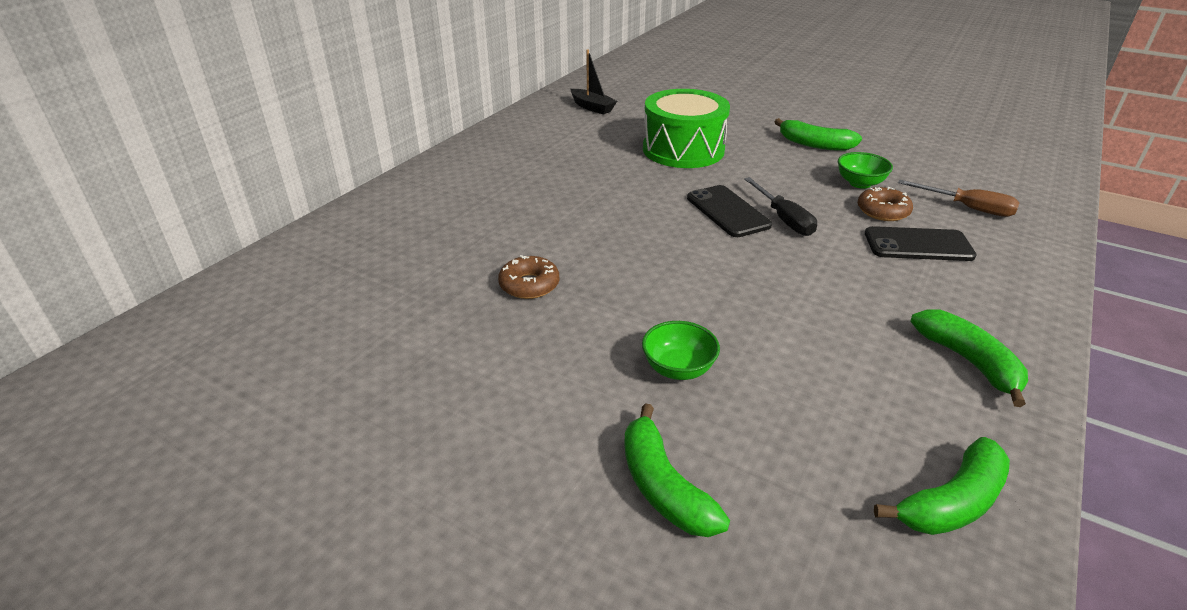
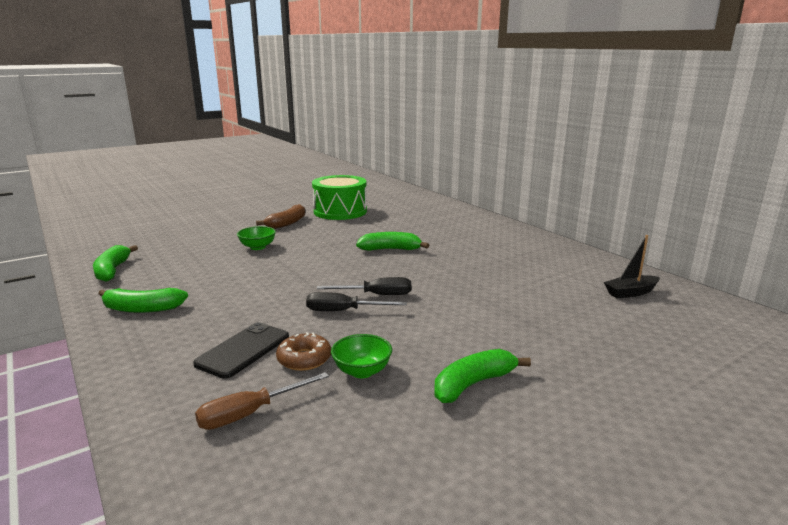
camera: 115 degrees right, 15 degrees down
(522, 395) = (287, 223): none -> brown banana
(529, 285) = (359, 233): brown donut -> none
(663, 486) = (211, 233): green banana -> green banana (390, 249)
(683, 150) = (502, 308): green drum -> green drum (340, 211)
(727, 211) = (376, 295): black phone -> black screwdriver

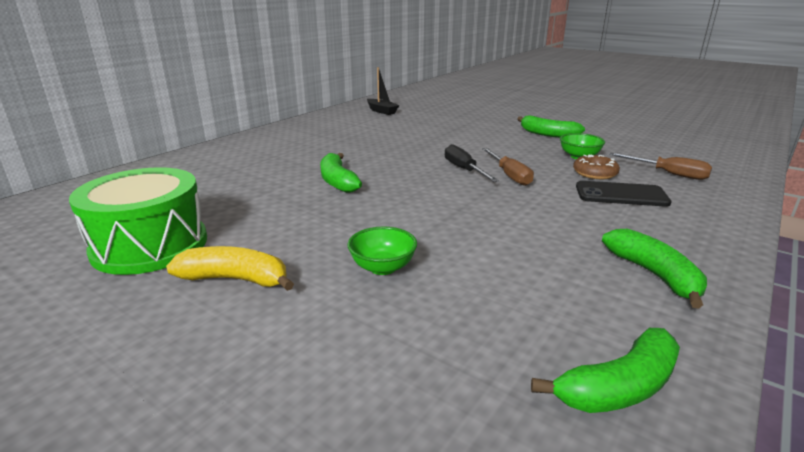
camera: 110 degrees left, 5 degrees up
(287, 223) = (236, 279): brown banana -> yellow banana
(343, 311) = (509, 175): black screwdriver -> brown screwdriver

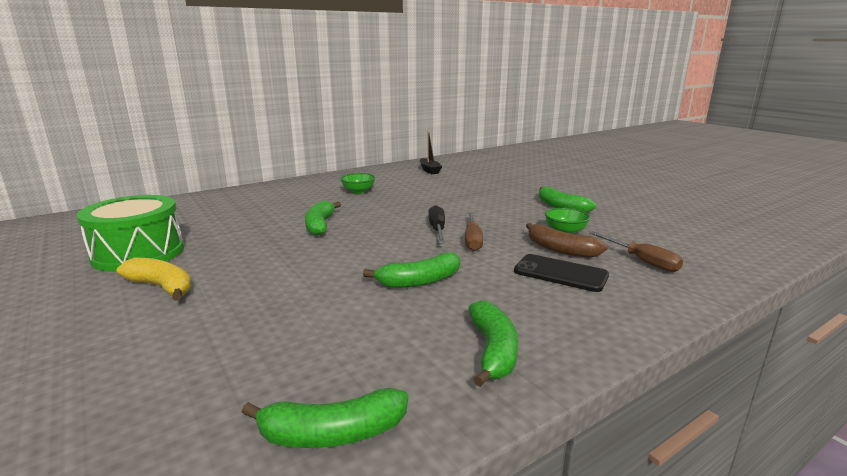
camera: 20 degrees right, 5 degrees down
(382, 267) = (270, 298): green bowl -> green bowl (358, 191)
(511, 222) = (419, 281): none -> green banana
(594, 173) = (560, 250): brown donut -> brown banana

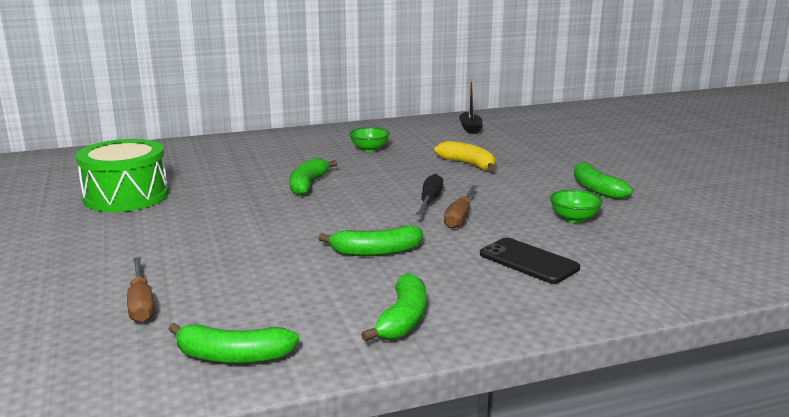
camera: 15 degrees right, 0 degrees up
(162, 287) = (138, 230): yellow banana -> yellow banana (468, 164)
(560, 250) = (550, 237): brown banana -> none
(642, 261) = (634, 259): brown screwdriver -> brown screwdriver (141, 303)

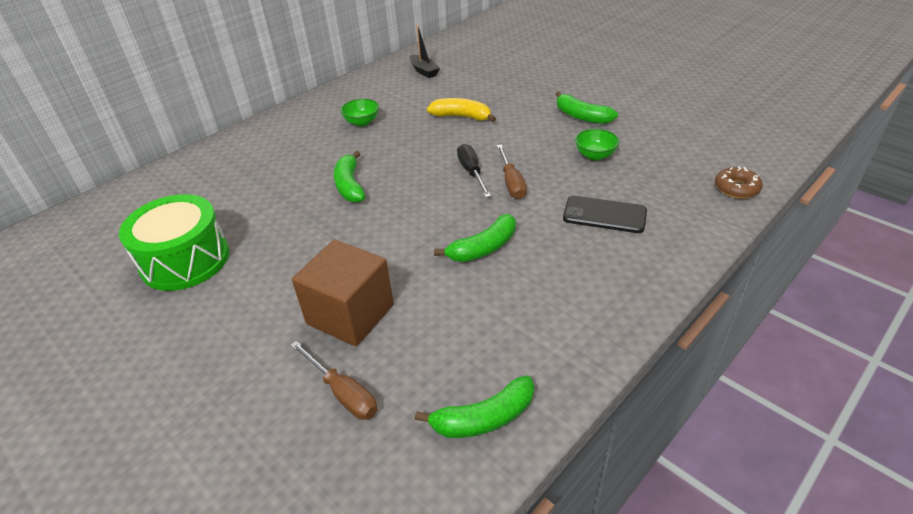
camera: 25 degrees left, 20 degrees up
(207, 260) = (350, 314): none -> brown cube
(403, 320) = (574, 316): green banana -> none
(714, 280) = (736, 188): none -> brown donut

